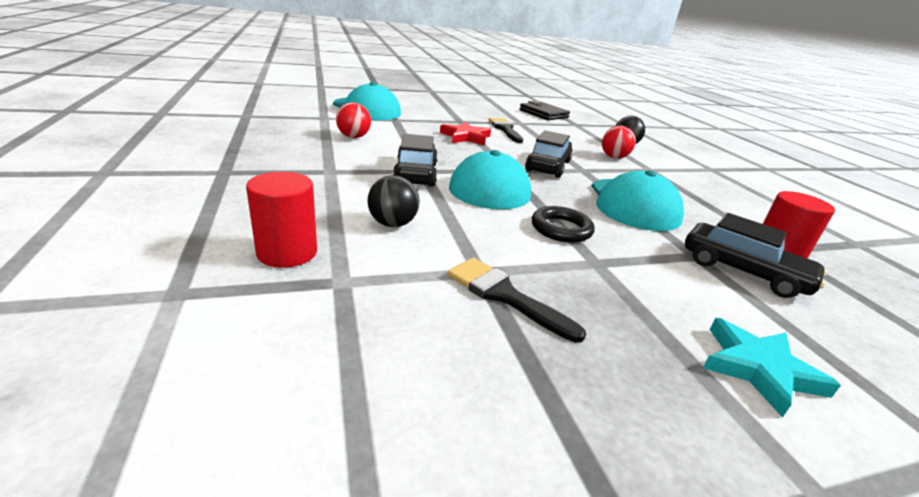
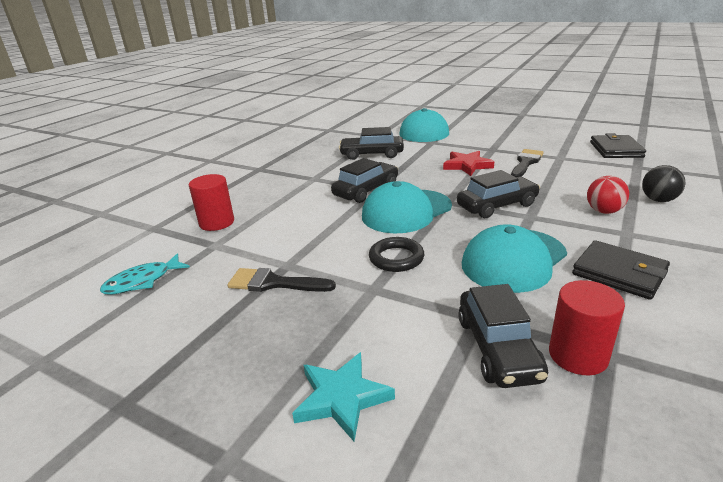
camera: 50 degrees right, 0 degrees up
(317, 377) = (142, 281): none -> turquoise fish
(353, 137) = (372, 154): red ball -> black car
(393, 224) = (290, 222): black ball -> none
(504, 295) = (274, 283): black brush -> black brush turned 75 degrees counterclockwise
(693, 196) = (619, 273): none -> black wallet

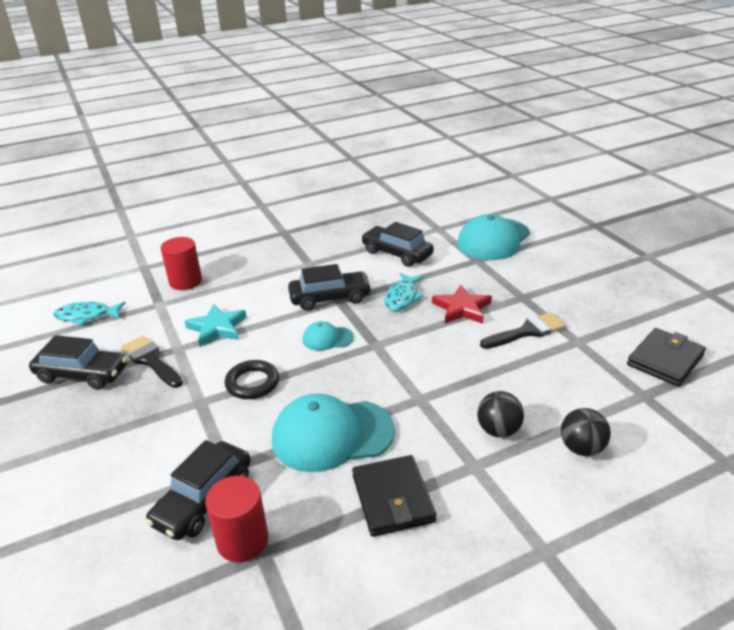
camera: 35 degrees right, 5 degrees up
(342, 398) = (76, 472): turquoise star -> turquoise star (217, 328)
(406, 211) = (327, 338): turquoise cap -> turquoise cap, size x0.50
(418, 173) = (402, 297): none -> turquoise fish
(497, 206) = (410, 371): black car -> black car (82, 374)
(603, 211) = (498, 430): red ball -> black ball

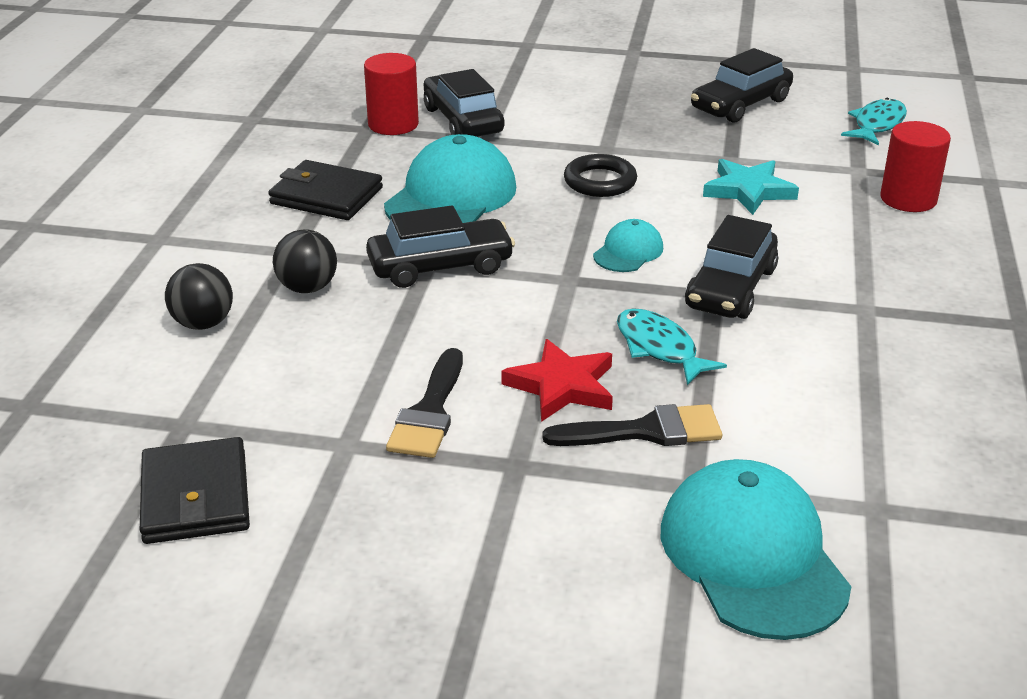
camera: 125 degrees right, 0 degrees up
(151, 360) = (722, 140): black brush -> black brush (645, 431)
(397, 253) = (813, 406): black car -> black car (440, 266)

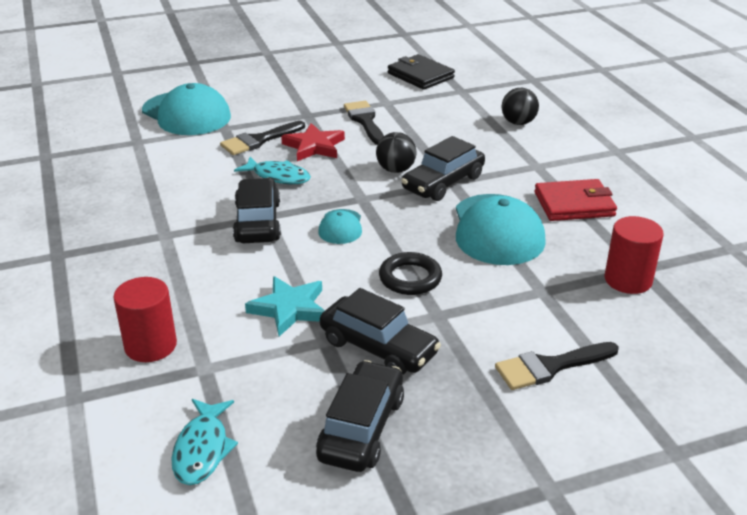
camera: 150 degrees right, 0 degrees up
(307, 288) = (496, 151): black ball -> black ball (395, 170)
(326, 196) = (574, 204): black wallet -> red wallet
(463, 120) = (583, 304): black car -> black car (378, 347)
(551, 96) = (550, 367): none -> black brush

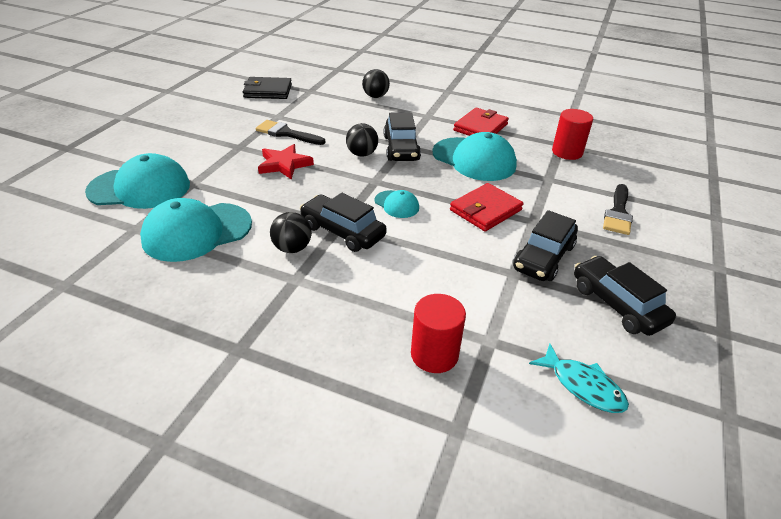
camera: 50 degrees left, 5 degrees up
(166, 165) = (197, 232): none -> turquoise cap
(201, 212) = (292, 248): none -> black ball
(259, 140) = (237, 179): black brush -> none
(278, 176) = (298, 195): turquoise fish -> none
(289, 309) = (463, 270): turquoise star -> none
(378, 347) = (543, 257): black car -> black car turned 135 degrees clockwise
(410, 278) = (485, 210): black ring -> red wallet

